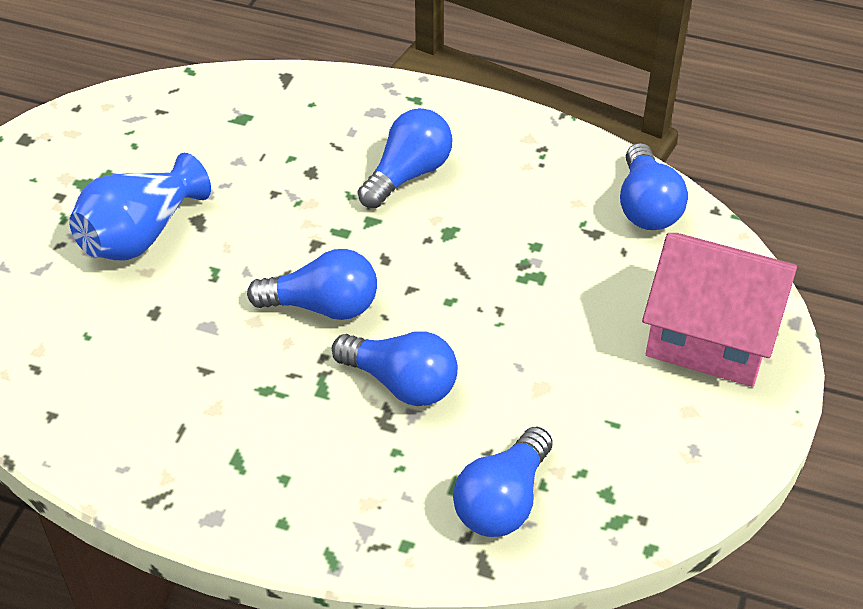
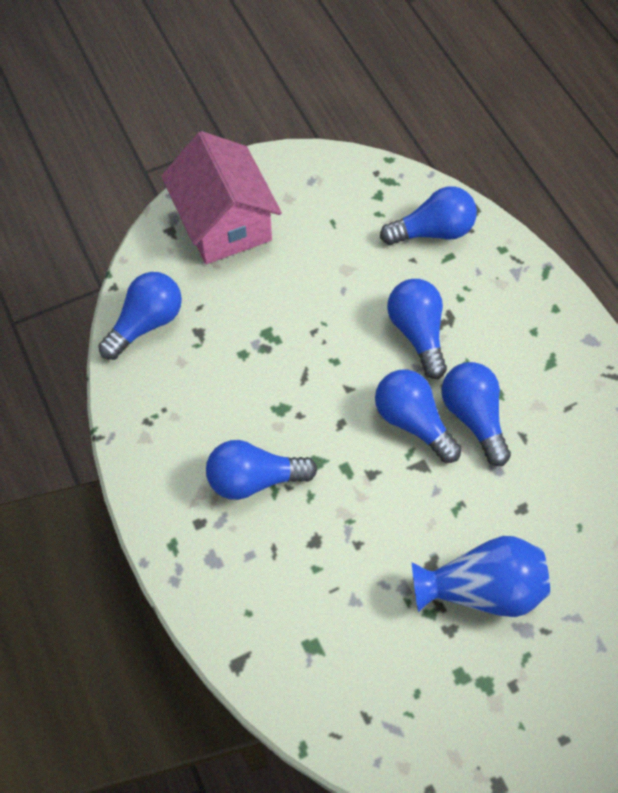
camera: 135 degrees left, 15 degrees up
(270, 351) = (473, 416): none -> blue light bulb

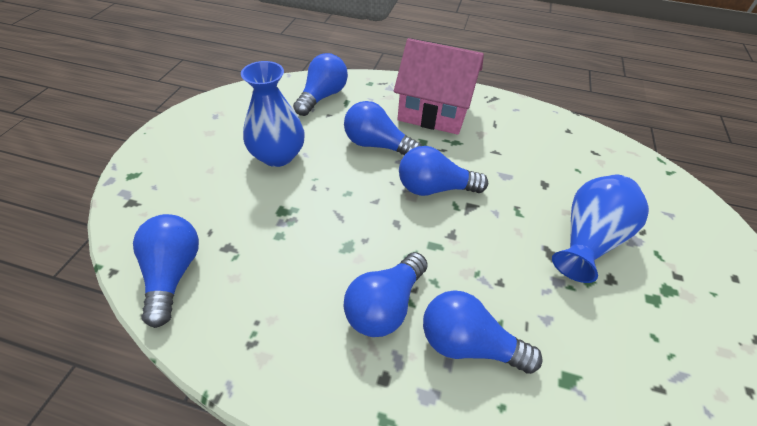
camera: 50 degrees left, 15 degrees down
(224, 223) = (174, 171): pink house -> pink house (434, 111)
(318, 272) = (278, 155): none -> blue vase
(473, 416) = (460, 161): blue light bulb -> blue light bulb (468, 344)

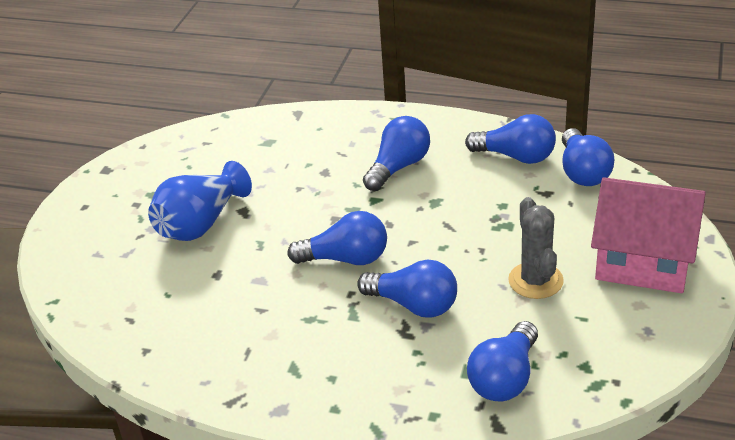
camera: 175 degrees left, 10 degrees down
(278, 155) = (535, 281): blue vase -> grey cactus
(434, 111) = (332, 365): pink house -> pink house (643, 261)
(468, 344) = (335, 152): blue light bulb -> blue light bulb (516, 156)

